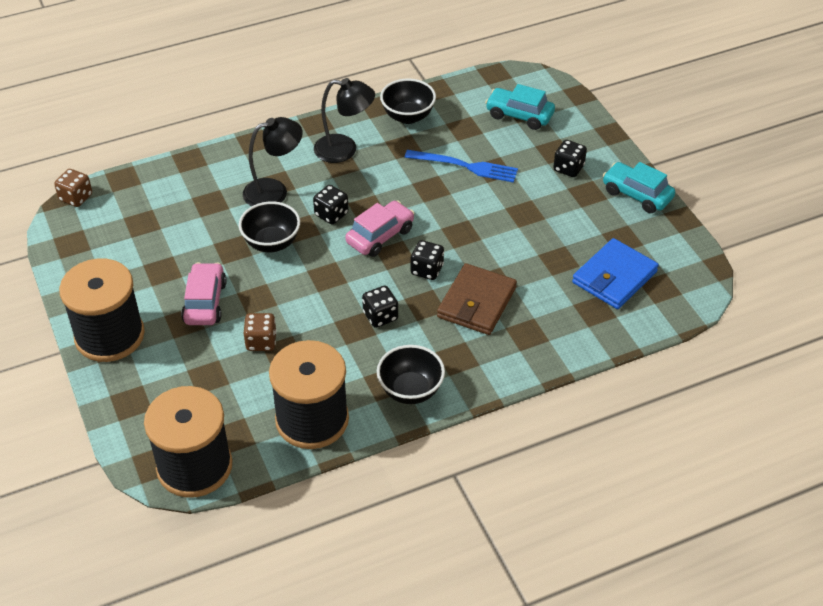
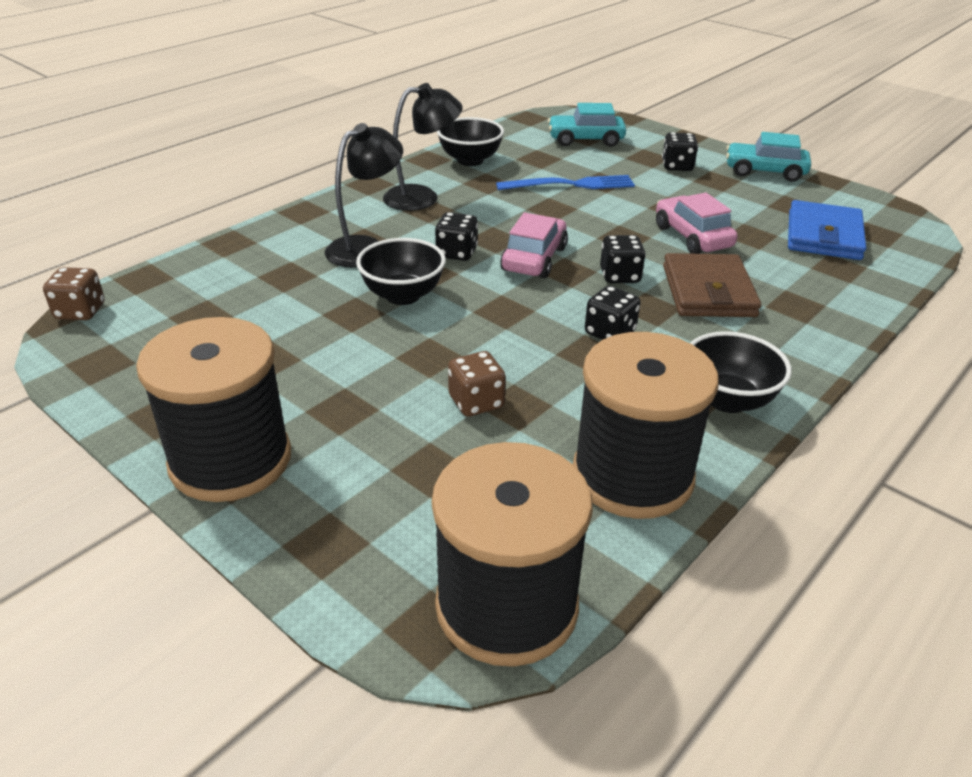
camera: 25 degrees left, 10 degrees down
(205, 302) = (357, 379): pink car -> pink car (692, 237)

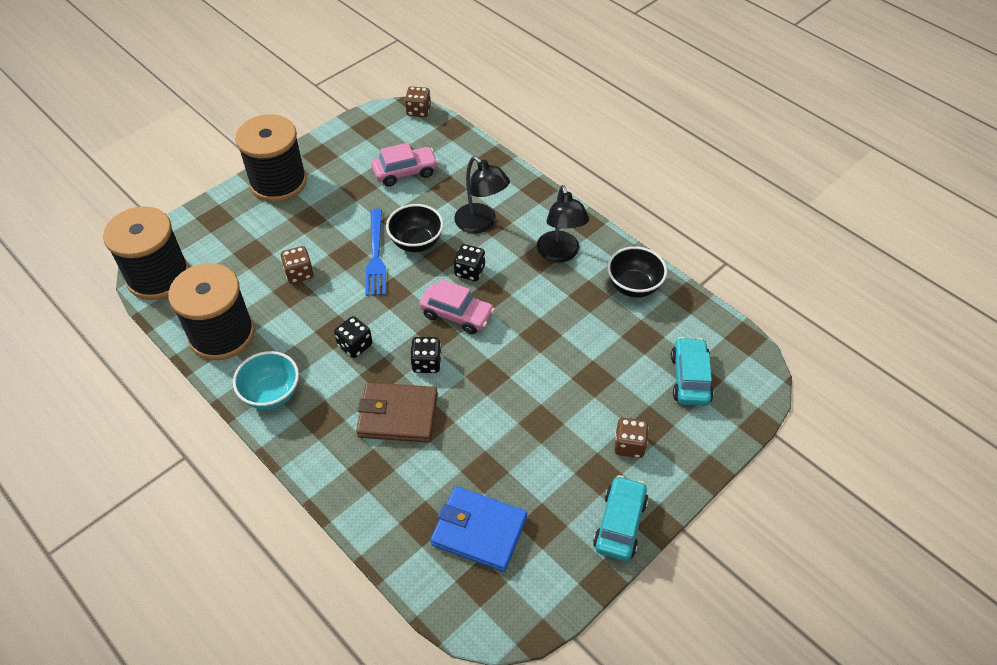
camera: 95 degrees right, 15 degrees up
(571, 185) = (585, 353): blue fork -> blue fork (375, 255)
(677, 166) = (629, 445): black dice -> brown dice
(692, 237) = (483, 424): pink car -> pink car (405, 172)
(727, 400) = (272, 394): black bowl -> turquoise bowl

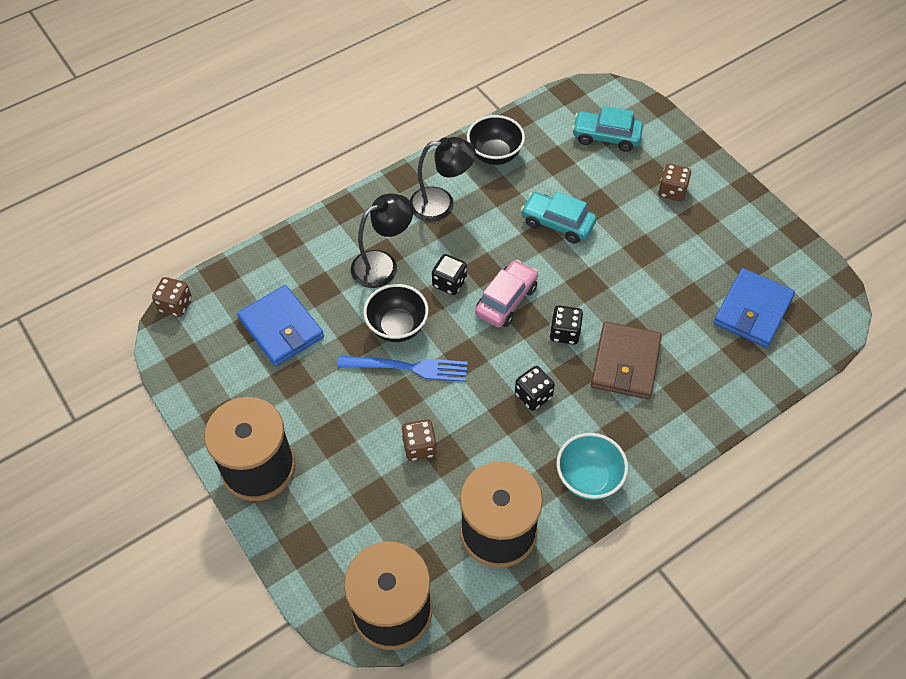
camera: 80 degrees left, 5 degrees up
(405, 172) = (281, 328): pink car -> blue wallet
(620, 524) = (747, 211): turquoise car -> turquoise car (557, 223)

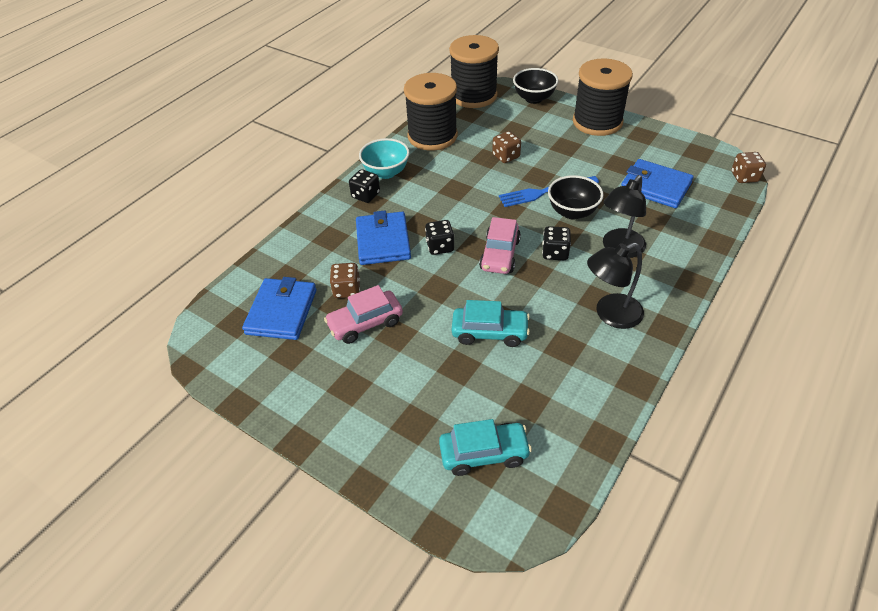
camera: 160 degrees right, 10 degrees down
(495, 155) = (595, 385): black bowl -> black bowl (534, 98)
(533, 395) = (444, 202): black dice -> black dice (365, 195)
(625, 363) = (383, 241): brown wallet -> blue wallet
(670, 270) = (365, 323): none -> pink car
(672, 191) = (385, 407): brown dice -> brown dice (347, 289)

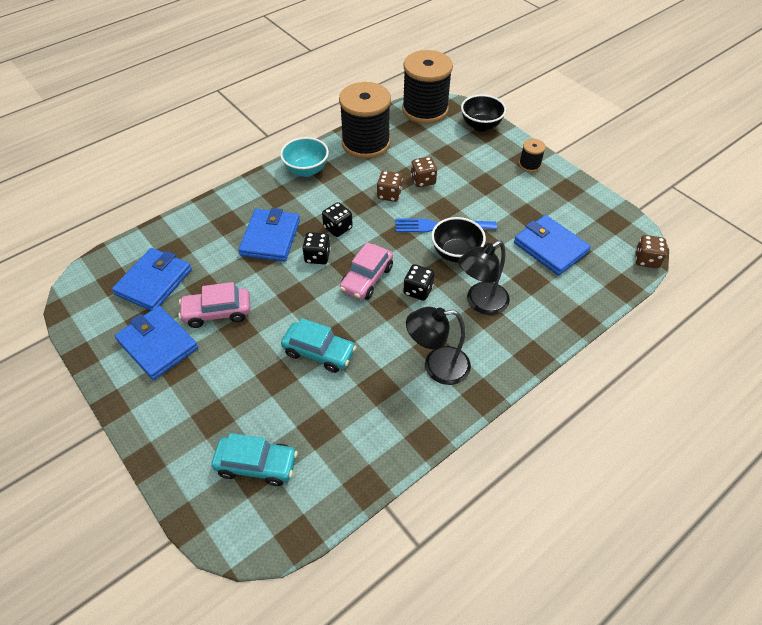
camera: 15 degrees right, 5 degrees up
(318, 370) = (158, 345): none -> blue wallet
(347, 289) = (217, 276): brown dice -> brown dice (389, 194)
(365, 195) = (277, 189): black dice -> black dice (338, 228)
(597, 122) = (529, 165): black spool -> black spool, size x0.44

